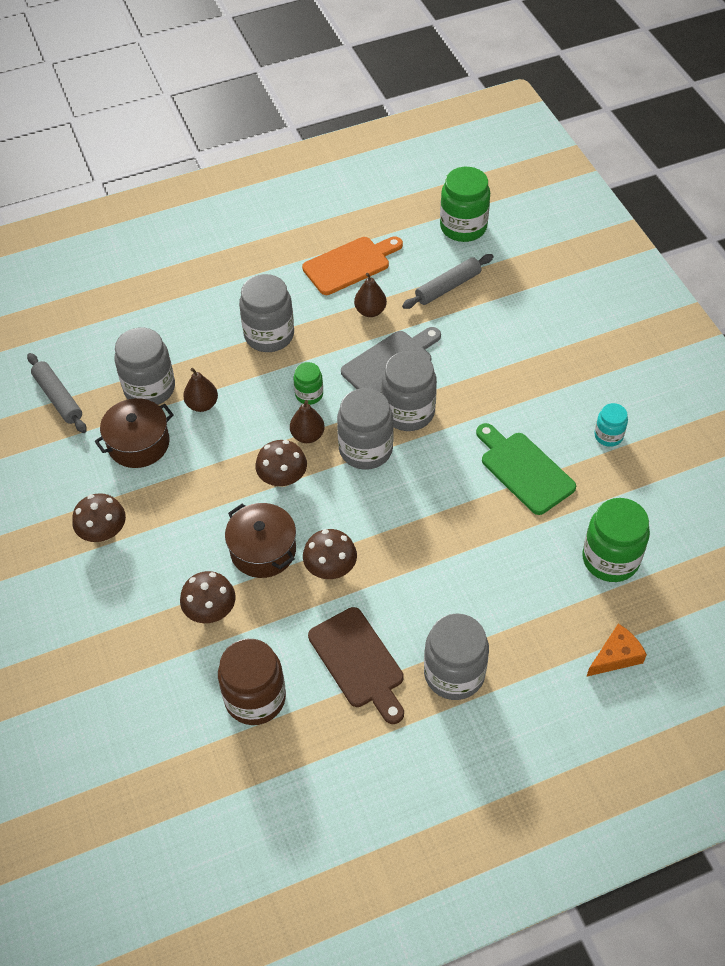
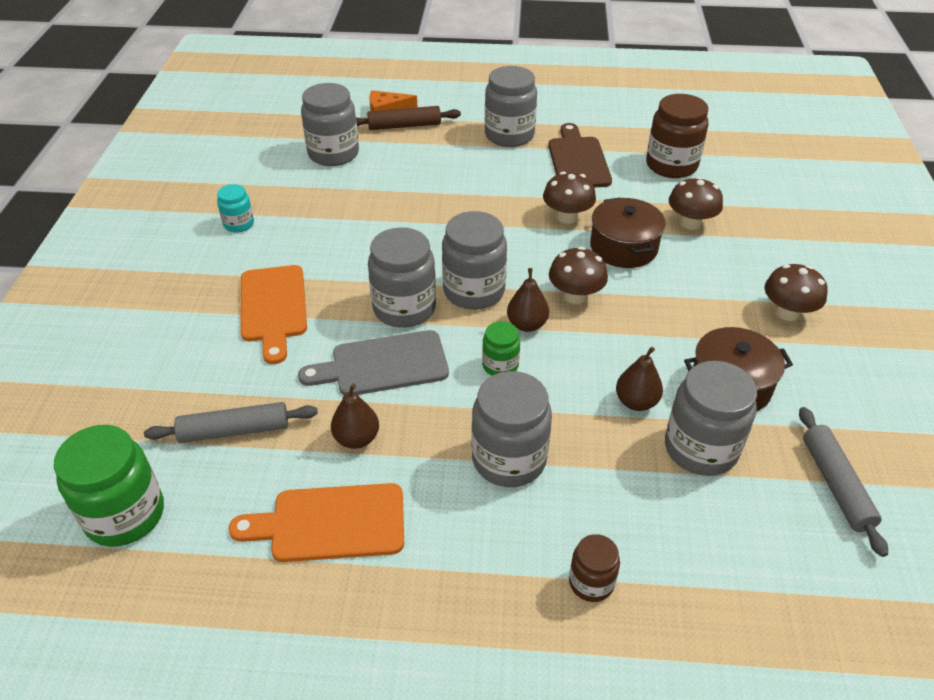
camera: 155 degrees left, 10 degrees down
(192, 291) = (591, 582): none -> brown jar
(504, 373) = (273, 308): none -> orange cutting board
(524, 470) = (339, 226): green cutting board -> none
(577, 638) = (404, 126): none -> brown rolling pin
(610, 559) = (333, 154): green jar -> grey jar

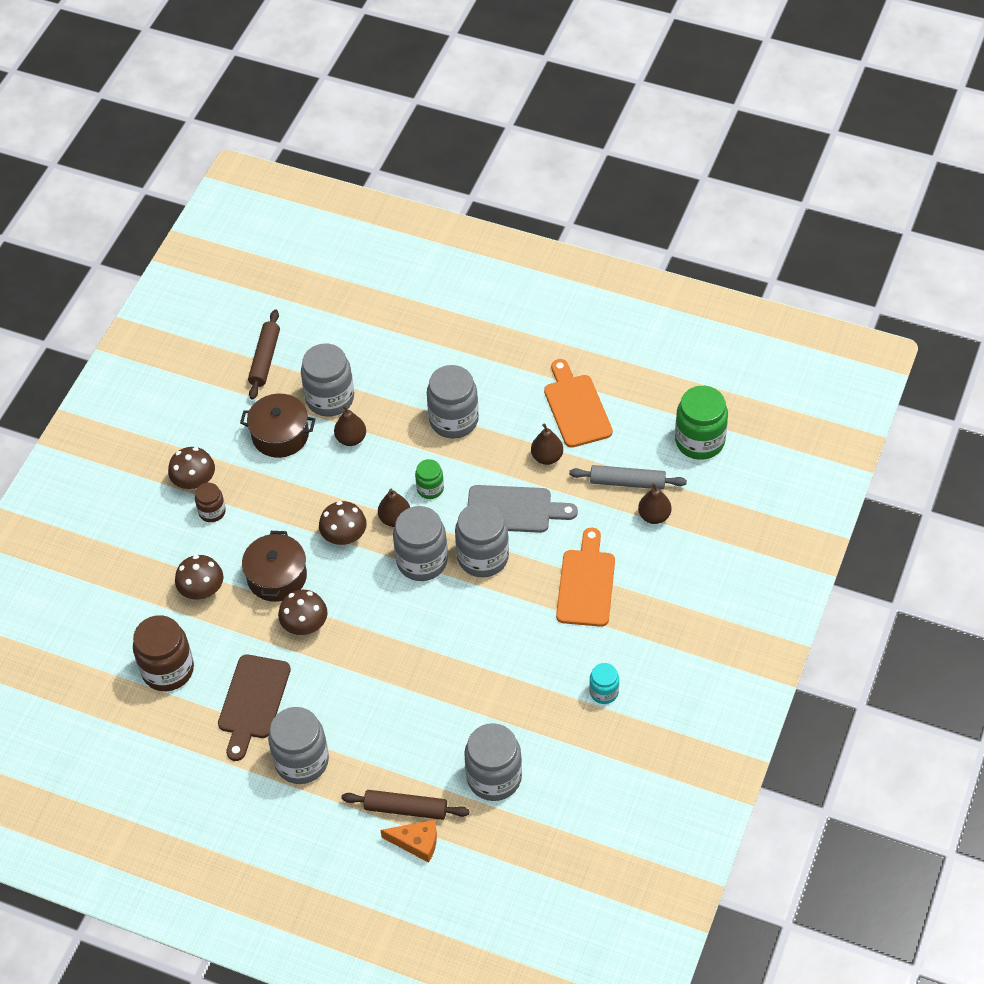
camera: 160 degrees left, 10 degrees up
(193, 396) = (654, 516): none -> brown pear
(330, 523) = (576, 407): orange cutting board -> orange cutting board turned 120 degrees counterclockwise
(591, 582) = (439, 343): brown jar -> brown jar (212, 512)
(835, 484) = (265, 359): grey rolling pin -> brown rolling pin

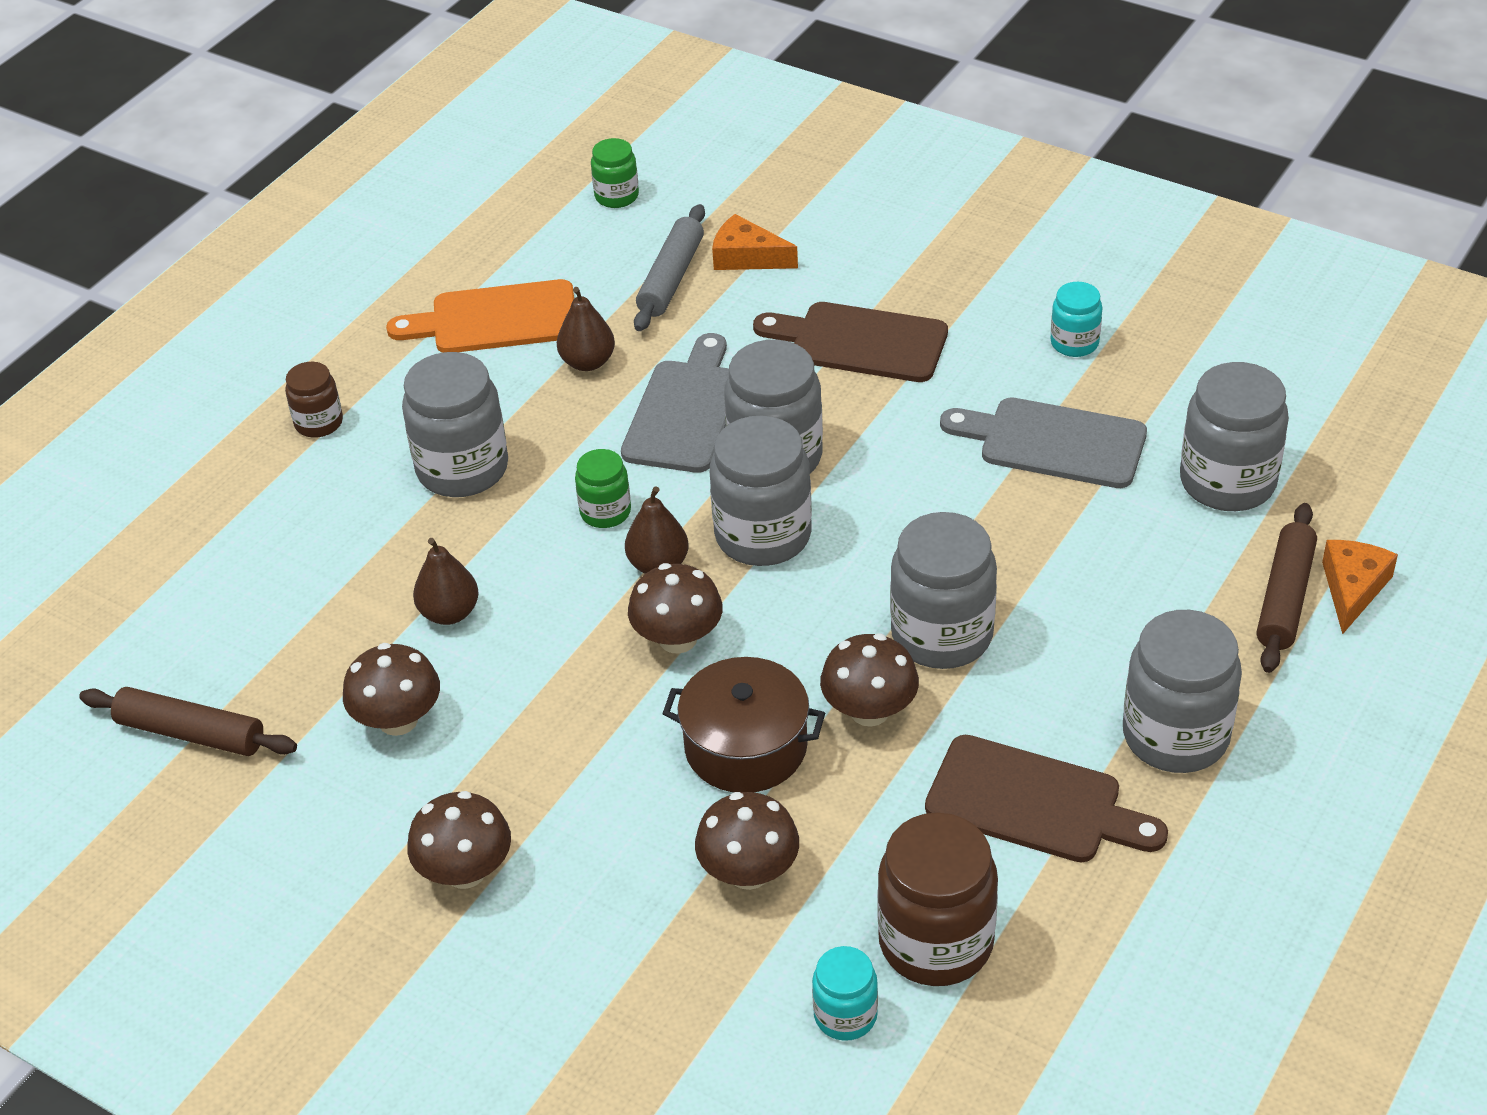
camera: 80 degrees left, 10 degrees down
(126, 639) = (845, 1015): none -> turquoise jar
(212, 512) = (554, 845): brown jar -> brown jar (319, 423)
(280, 435) = (398, 720): brown pot -> brown mushroom
(330, 399) = (338, 637): grey jar -> grey jar (942, 635)
(514, 688) = (1053, 442): none -> grey cutting board
(586, 583) = (860, 342): orange cutting board -> brown cutting board
(654, 516) = (747, 257): brown pear -> orange cheese
(699, 441) = (616, 196): green jar -> green jar, size x0.54

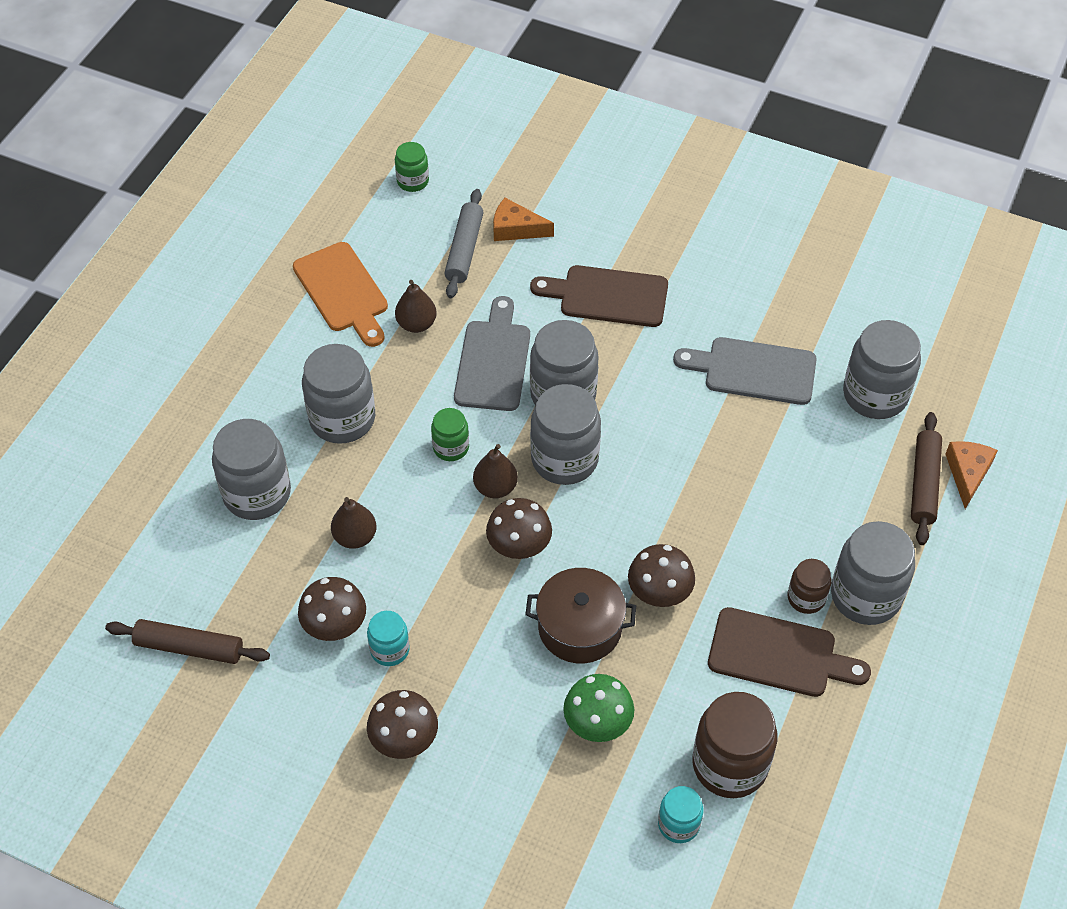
camera: 10 degrees left, 10 degrees up
(319, 423) = (230, 387): brown jar -> brown jar (806, 598)
(495, 319) = (343, 292): orange cutting board -> orange cutting board turned 105 degrees counterclockwise
(749, 872) = (597, 723): brown mushroom -> green mushroom
(942, 635) = (699, 530): grey jar -> grey jar (257, 493)
(1074, 343) = (756, 288): turquoise jar -> turquoise jar (390, 650)

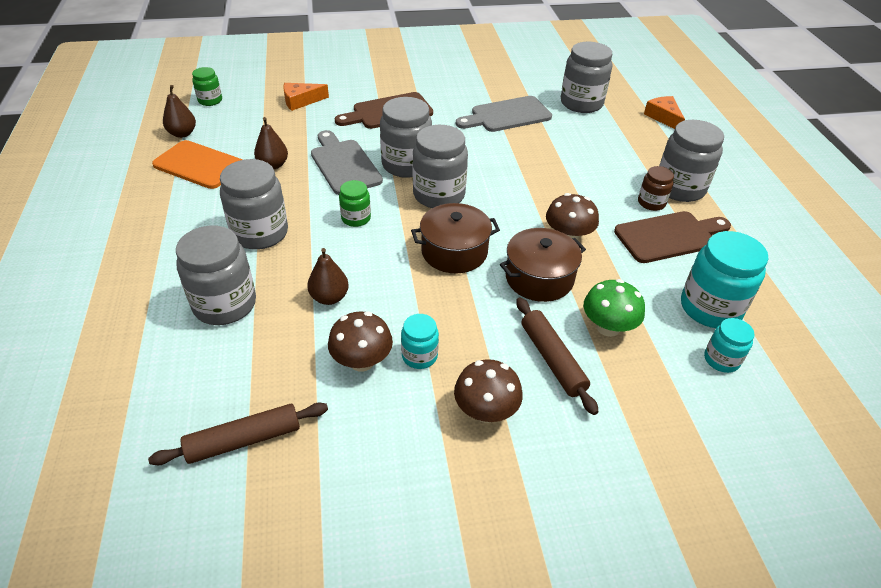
camera: 35 degrees left, 10 degrees down
(464, 250) = (275, 120): grey rolling pin -> none
(495, 488) = (407, 227): brown pear -> brown pear (182, 134)
(519, 546) = (454, 251): brown mushroom -> brown pot
(730, 764) = (710, 308): brown jar -> turquoise jar
(924, 483) = (648, 129): brown rolling pin -> brown rolling pin (552, 359)

